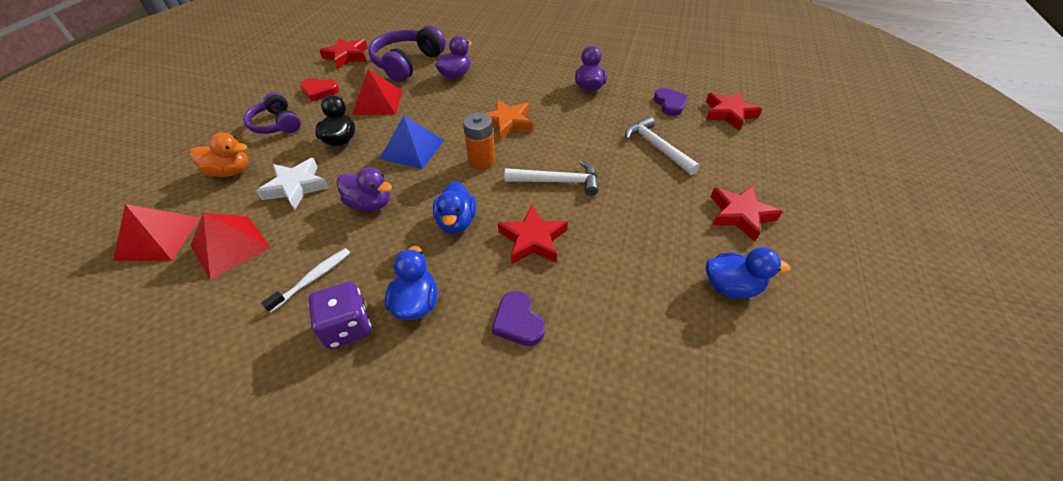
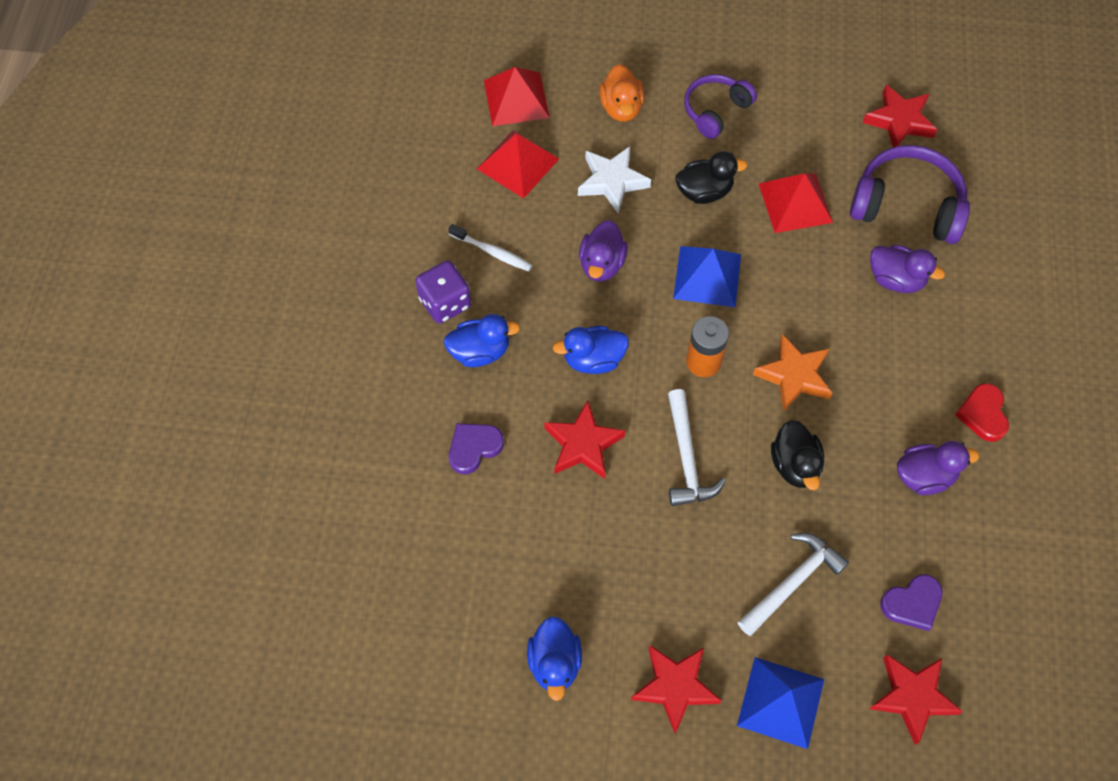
camera: 80 degrees right, 15 degrees up
(319, 91) = (799, 125): red heart -> red heart (983, 414)
(572, 133) = (795, 465): none -> black duck
(742, 165) = (781, 702): none -> blue pyramid

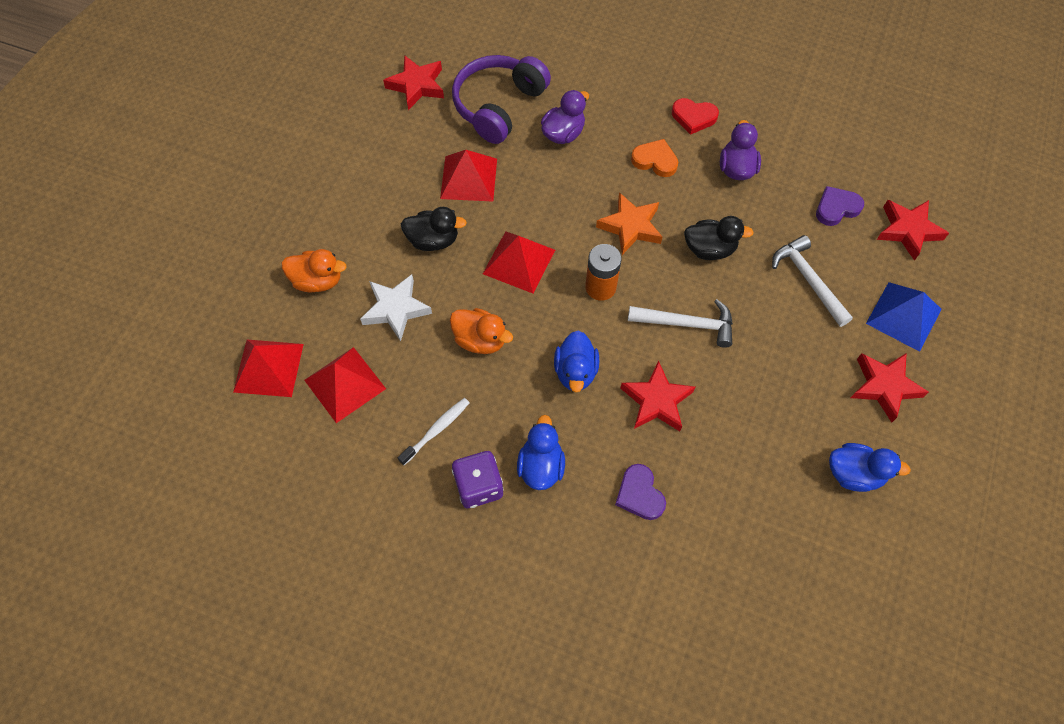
camera: 75 degrees left, 0 degrees up
(602, 264) = (480, 340): purple duck -> orange duck
(704, 191) = (433, 240): black duck -> black duck turned 90 degrees clockwise
(707, 276) = (519, 261): blue pyramid -> red pyramid
(715, 111) = (353, 208): purple headphones -> none
(898, 383) = (655, 160): none -> orange heart
(912, 603) = (836, 208): purple heart -> purple heart turned 105 degrees counterclockwise

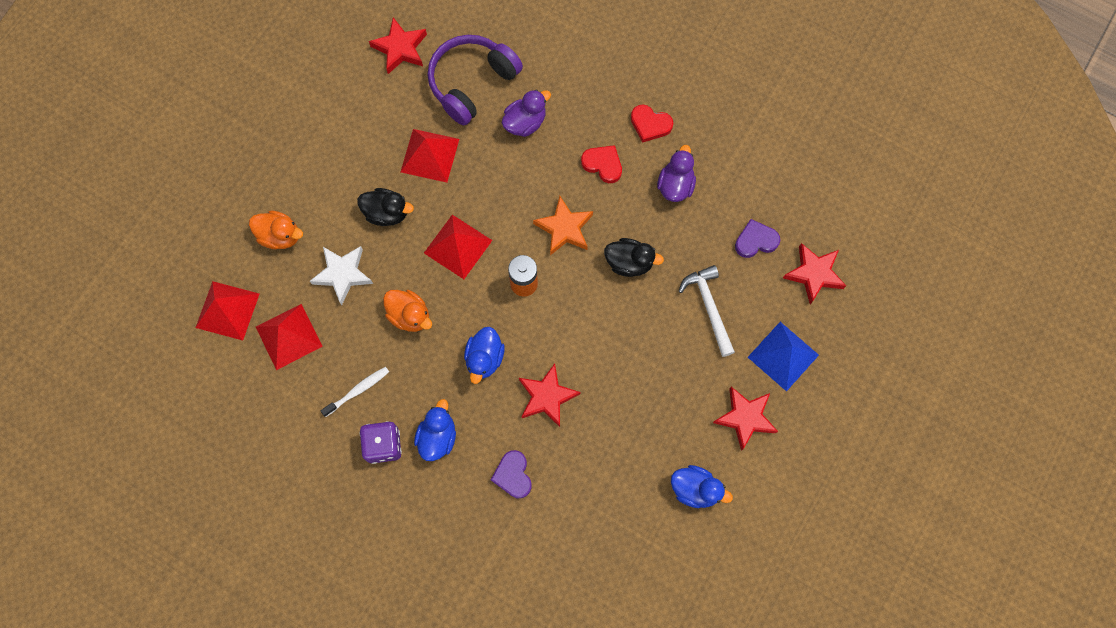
camera: 10 degrees right, 10 degrees up
(655, 160) = (603, 164): orange heart -> red heart
(687, 324) = (590, 331): white hammer -> none

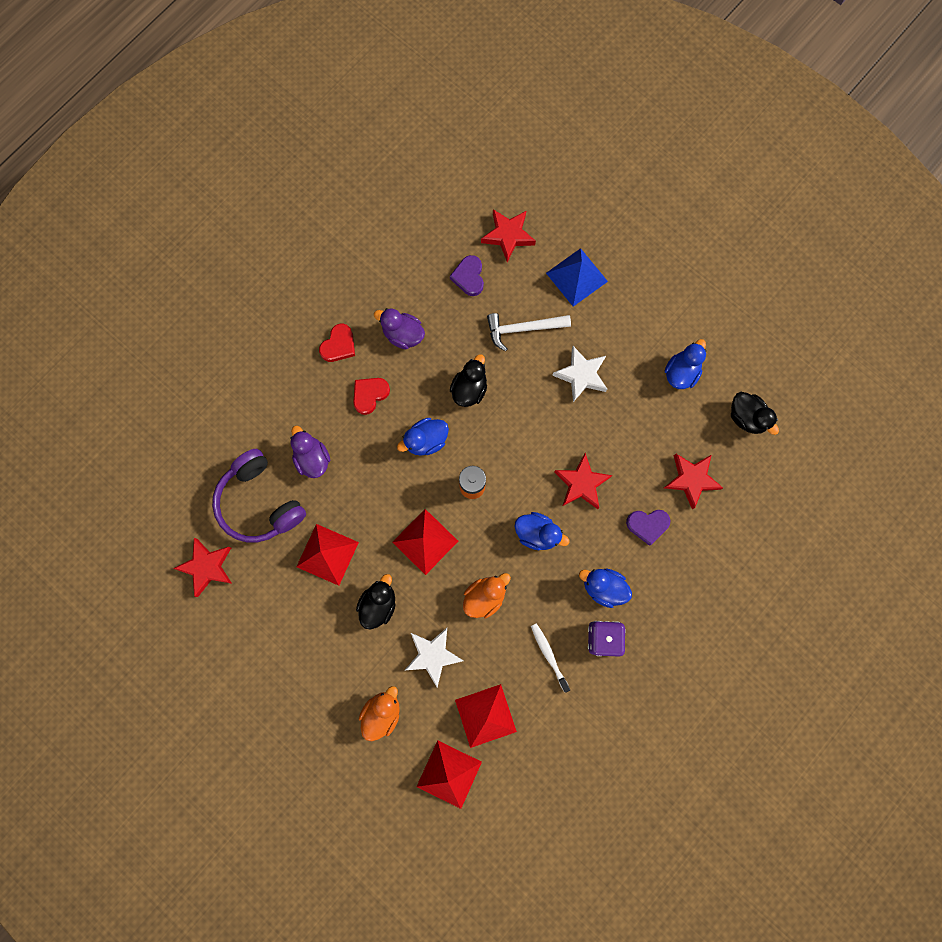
camera: 80 degrees left, 5 degrees up
(564, 228) = (426, 441): orange star -> blue duck
(657, 572) = (746, 417): none -> black duck
(669, 378) = (581, 375): none -> white star
(745, 418) = (625, 319): red star -> red star (691, 479)

